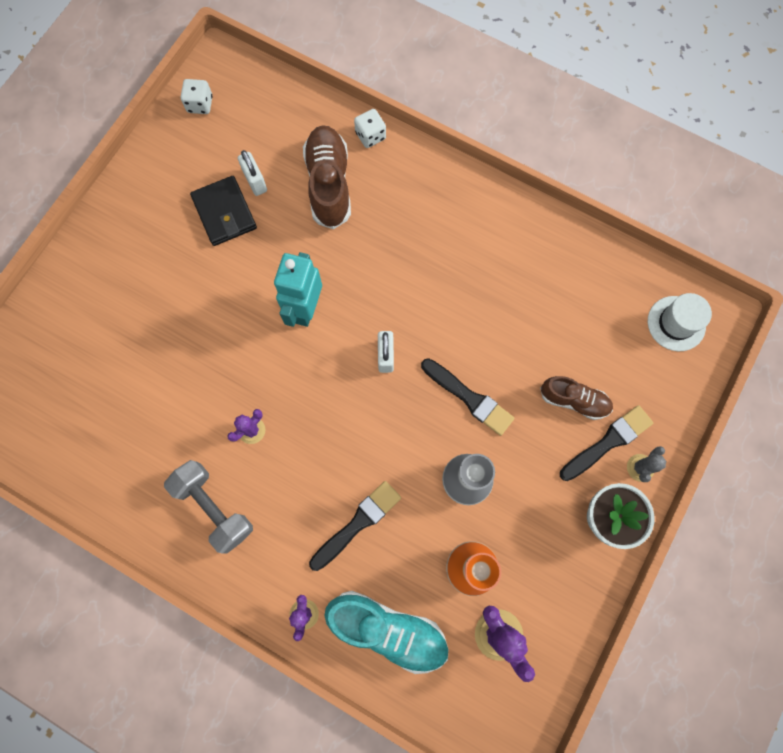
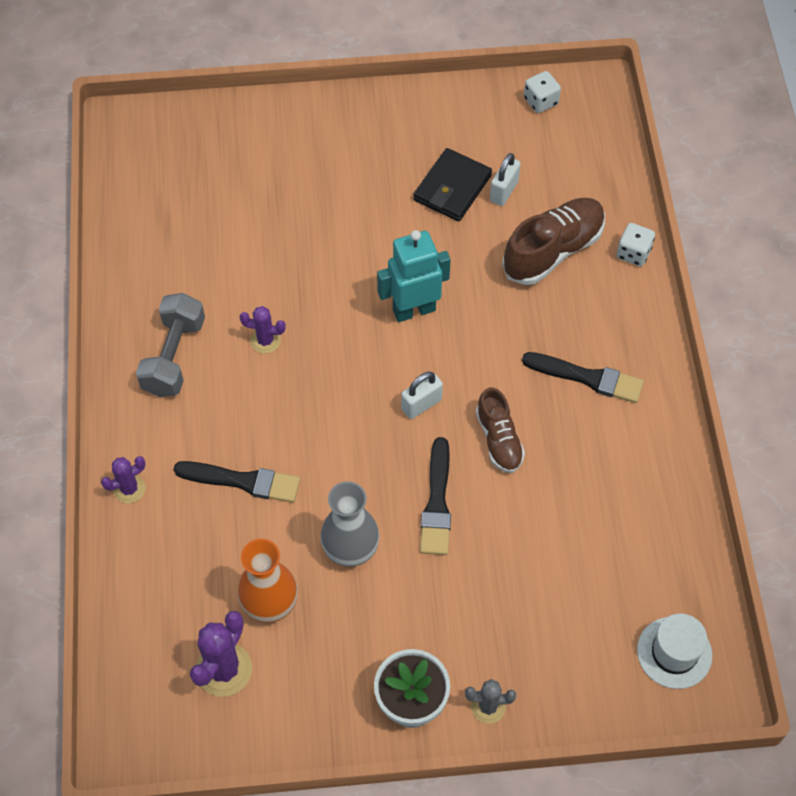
camera: 55 degrees right, 15 degrees down
(388, 629) = (163, 568): turquoise shoe -> none
(574, 400) = (510, 601): brown shoe -> brown shoe (499, 440)
(608, 442) = (491, 659): black brush -> black brush (587, 378)

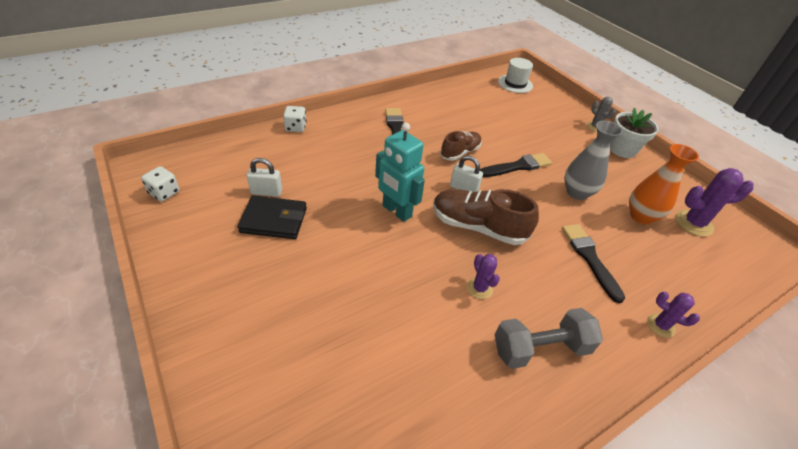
camera: 120 degrees left, 15 degrees down
(553, 250) = (310, 159): brown shoe -> brown shoe (478, 227)

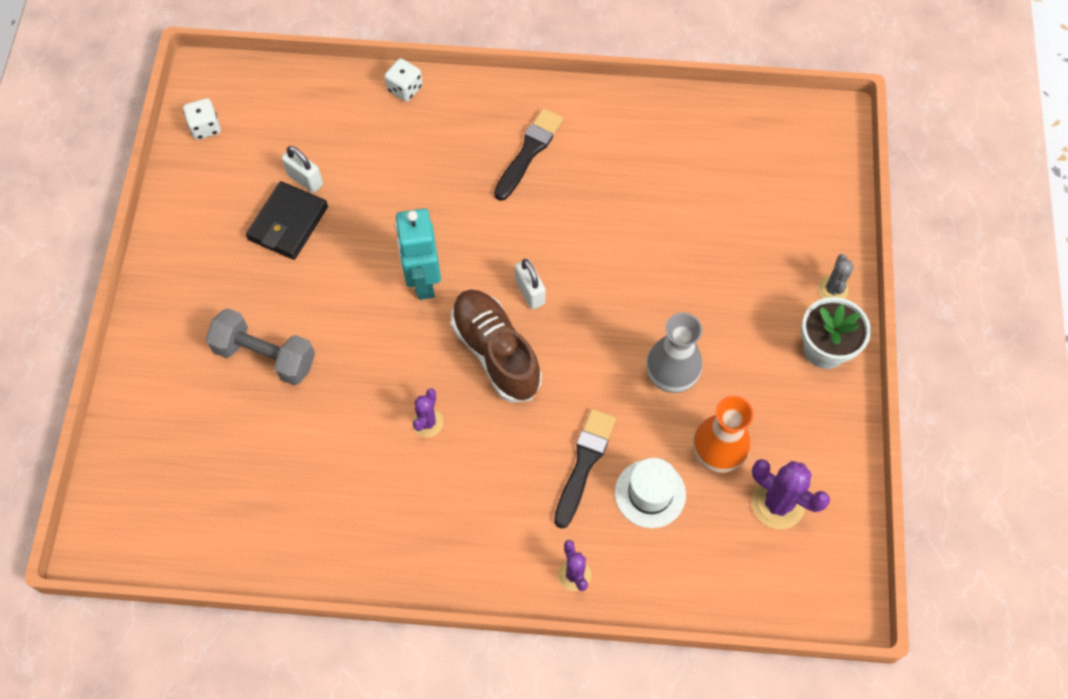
camera: 40 degrees right, 20 degrees up
(274, 220) = (288, 223): black wallet -> black wallet turned 75 degrees clockwise
(460, 152) = (579, 234): brown shoe -> none
(515, 84) = (798, 143): white hat -> white hat (650, 493)
(517, 166) = (634, 296): black brush -> none
(540, 348) = (426, 514): grey dumbbell -> grey dumbbell (265, 356)

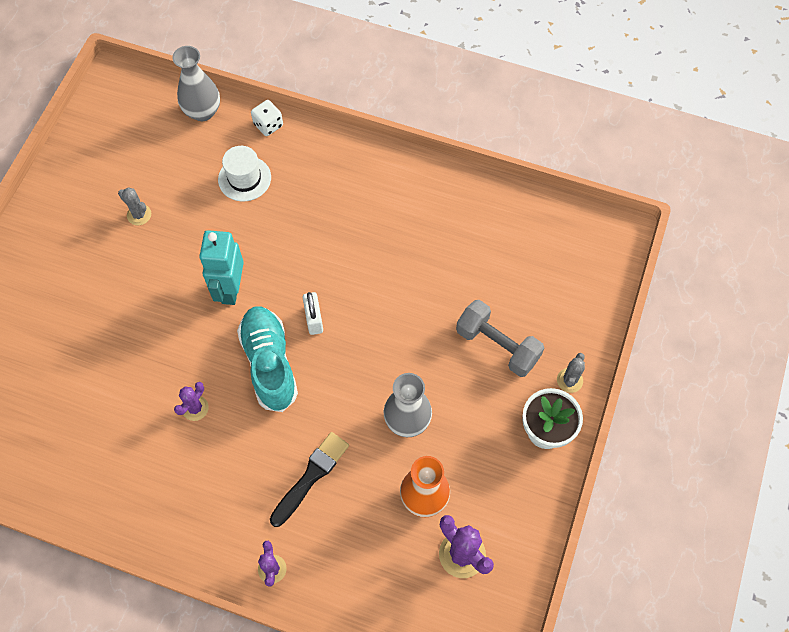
camera: 15 degrees right, 0 degrees up
(205, 127) = (100, 121): white dice -> none
(265, 356) = (85, 320): grey dumbbell -> grey dumbbell (497, 345)
(288, 223) = (139, 215): black wallet -> grey cactus
(305, 179) = (164, 182): white padlock -> none
(323, 90) = (203, 111): none -> grey vase
(495, 352) = (269, 363): brown shoe -> turquoise shoe
(529, 152) = (352, 201): black brush -> none
(650, 493) = (357, 517): white hat -> white hat (244, 178)

